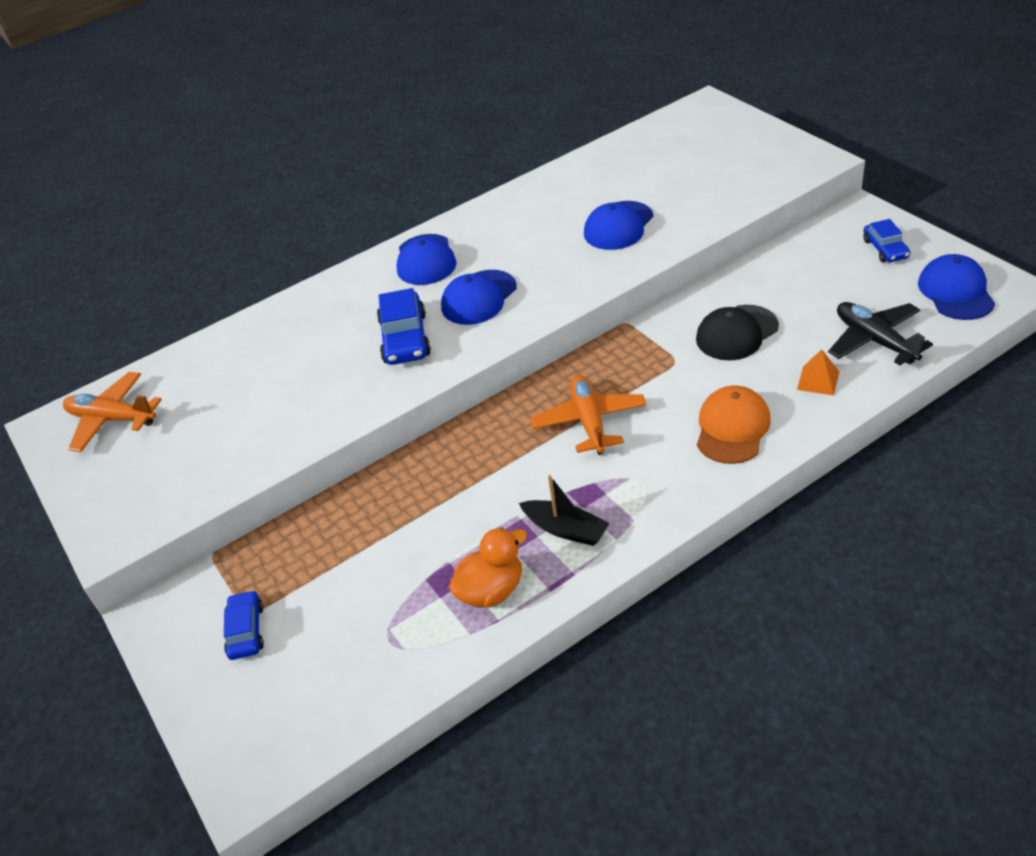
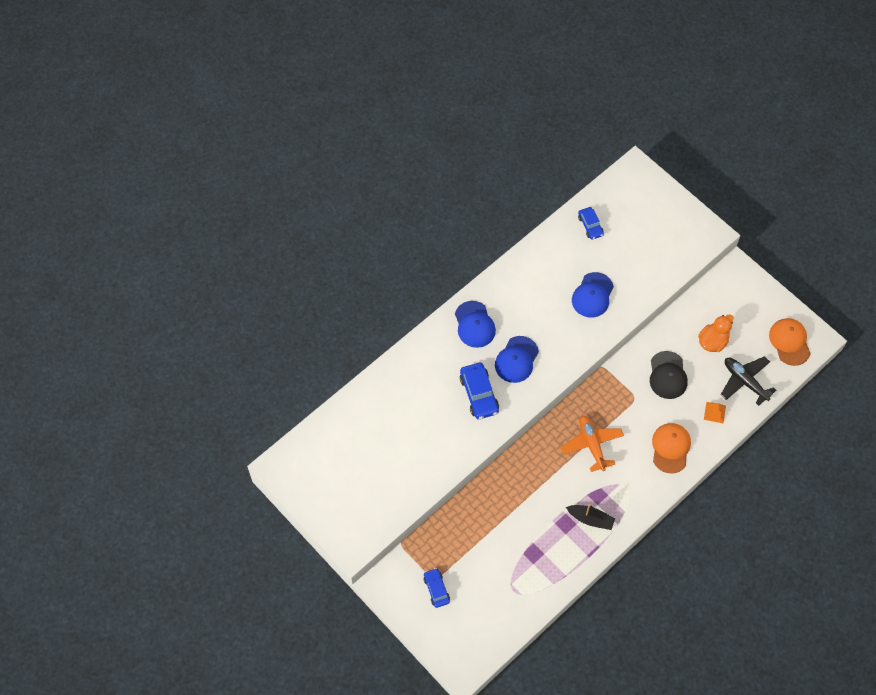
camera: 15 degrees left, 20 degrees up
(112, 419) = (317, 461): orange plane -> none
(491, 590) = (559, 558): orange duck -> orange duck (713, 341)
(736, 333) = (667, 375): black cap -> black cap turned 45 degrees counterclockwise
(885, 249) = (750, 304): blue car -> blue car (590, 226)
(956, 292) = (789, 342): blue cap -> orange cap

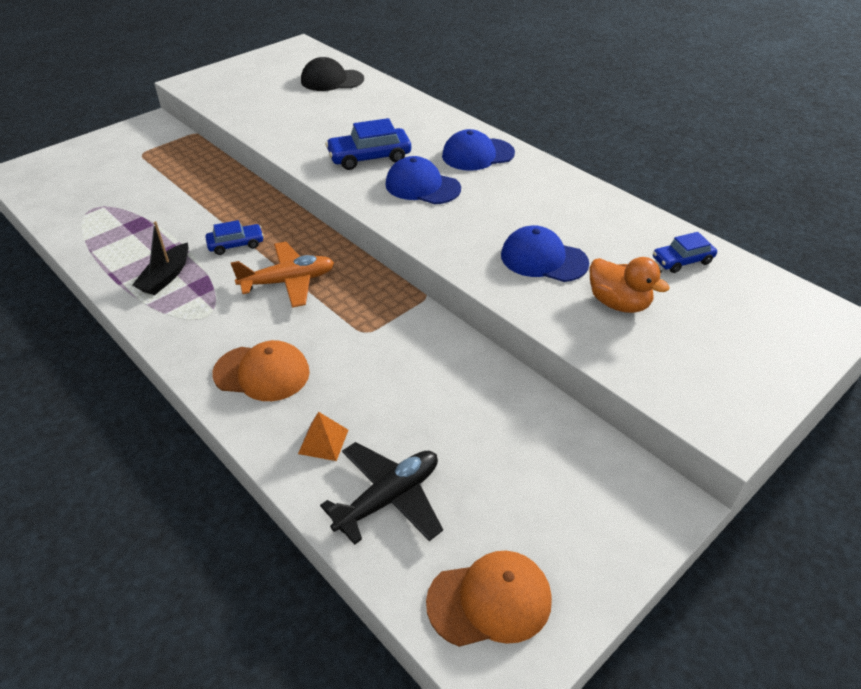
camera: 90 degrees right, 20 degrees down
(436, 589) = (126, 154): blue car -> blue car (236, 244)
(667, 375) = (407, 376): black cap -> black cap (332, 80)
(713, 341) = (482, 449): orange duck -> orange duck (618, 303)

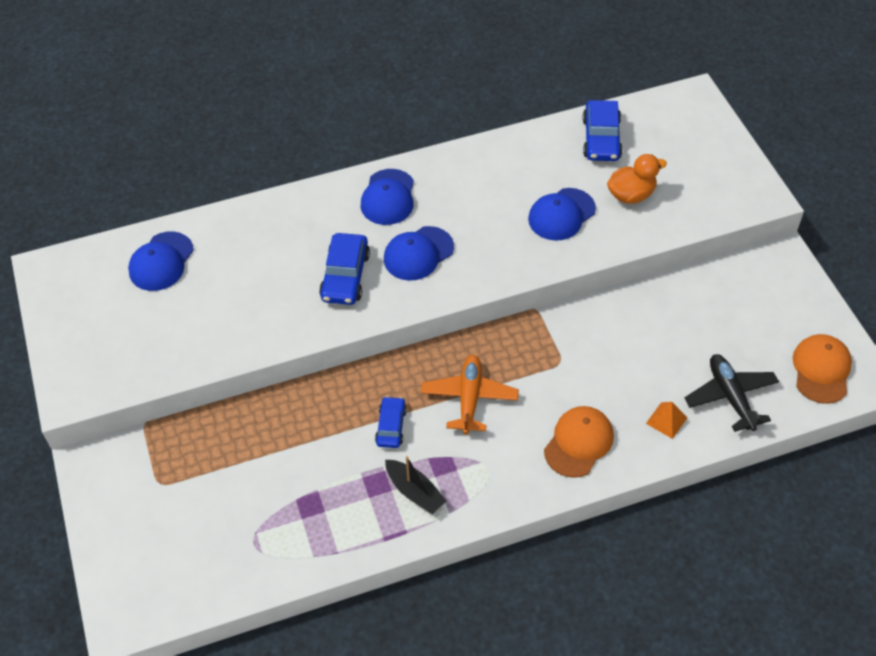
camera: 65 degrees left, 10 degrees up
(332, 80) = (161, 262): black cap -> blue cap
(682, 260) = (601, 138): blue car -> blue car, size x1.58

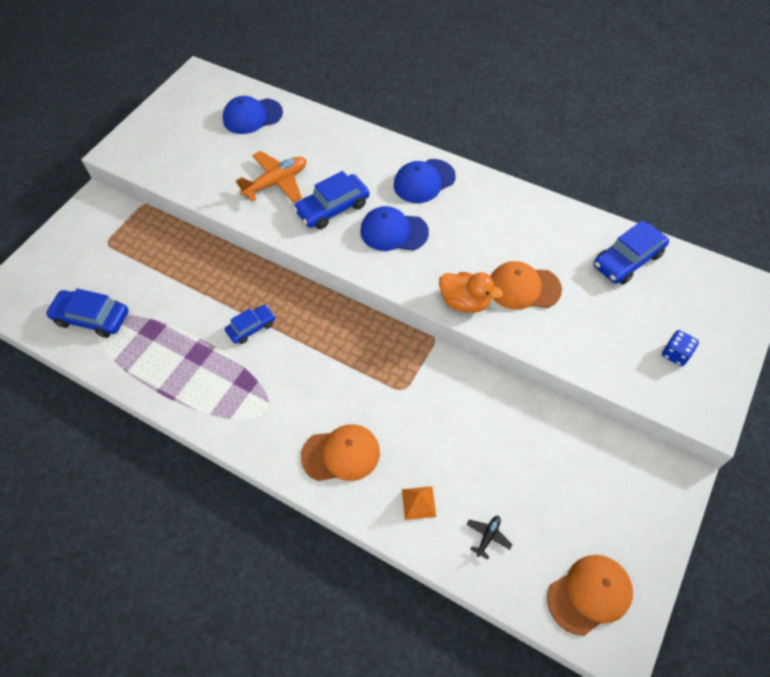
camera: 50 degrees right, 5 degrees up
(243, 547) = (92, 318): none -> blue car
(415, 491) = (210, 380): black boat -> none
(469, 398) = (316, 356): orange plane -> orange plane (276, 183)
(561, 214) = (523, 287): blue cap -> orange cap
(631, 195) = (595, 318): orange duck -> orange duck (465, 302)
(703, 176) = (675, 354): none -> blue dice
(730, 397) = (488, 536): black plane -> black plane, size x0.47

